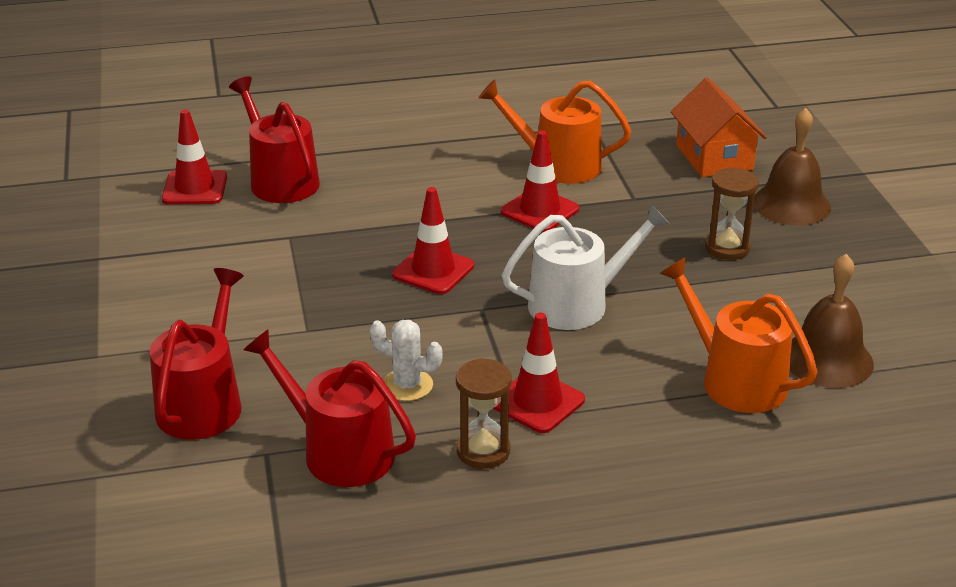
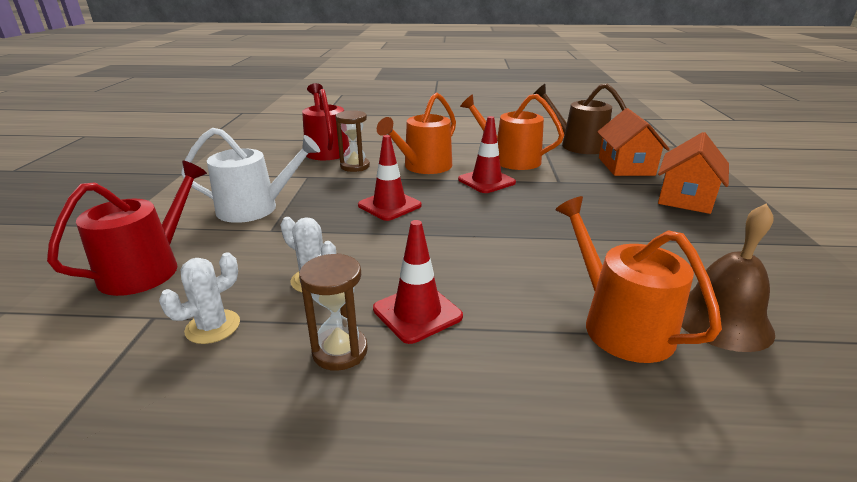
camera: 15 degrees right, 5 degrees down
(195, 188) = (273, 148): red traffic cone -> none
(339, 451) = (213, 327): red watering can -> white cactus
(443, 195) = (424, 167): none -> orange watering can
(577, 304) = (489, 240): white watering can -> white watering can (255, 208)
(643, 122) = (578, 145): none -> brown watering can
(727, 248) = (627, 219): brown hourglass -> brown hourglass (355, 166)
(791, 204) = (685, 198): brown bell -> orange house

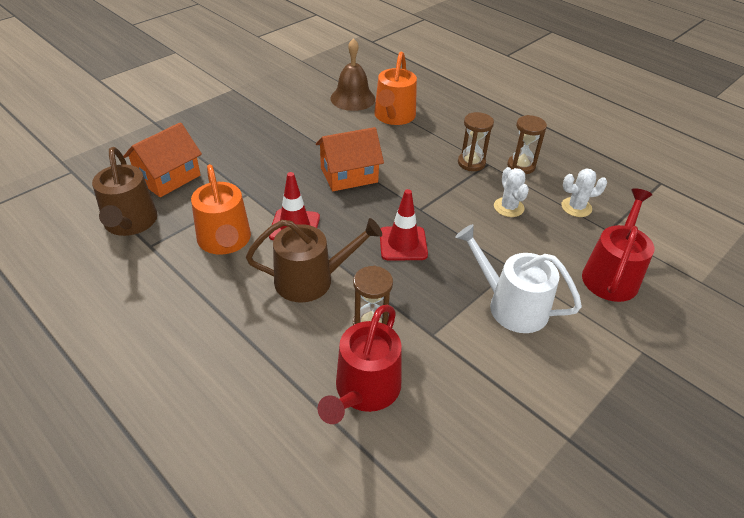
camera: 140 degrees left, 15 degrees up
(148, 268) = (611, 275): red watering can -> red watering can turned 135 degrees clockwise
(417, 313) = (471, 163): red traffic cone -> brown hourglass
(424, 167) = (311, 279): orange watering can -> brown watering can
(685, 198) = (212, 137): orange house -> orange house (349, 175)

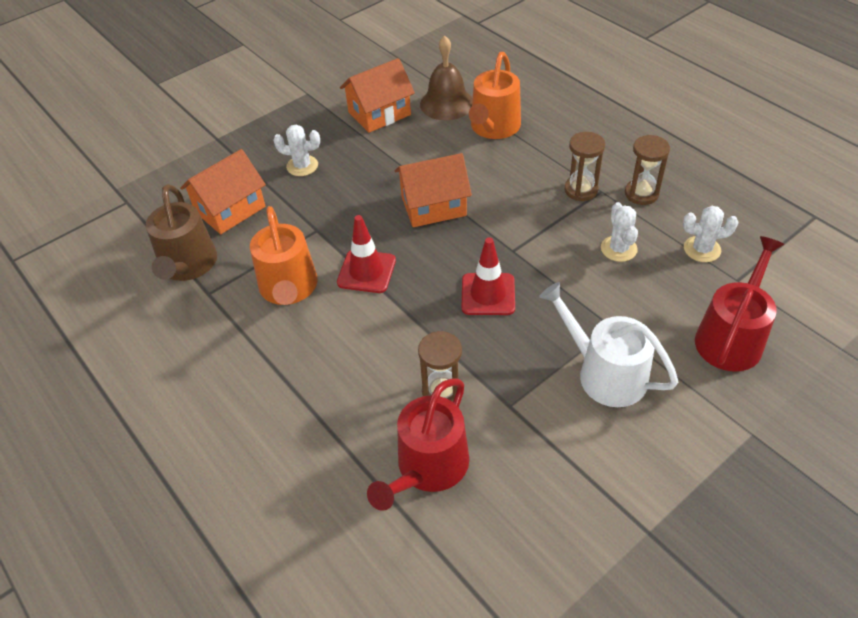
camera: 10 degrees right, 5 degrees up
(232, 144) = (302, 166): none -> white cactus
(296, 105) = (379, 113): none -> orange house
(311, 279) = (380, 337): brown watering can -> none

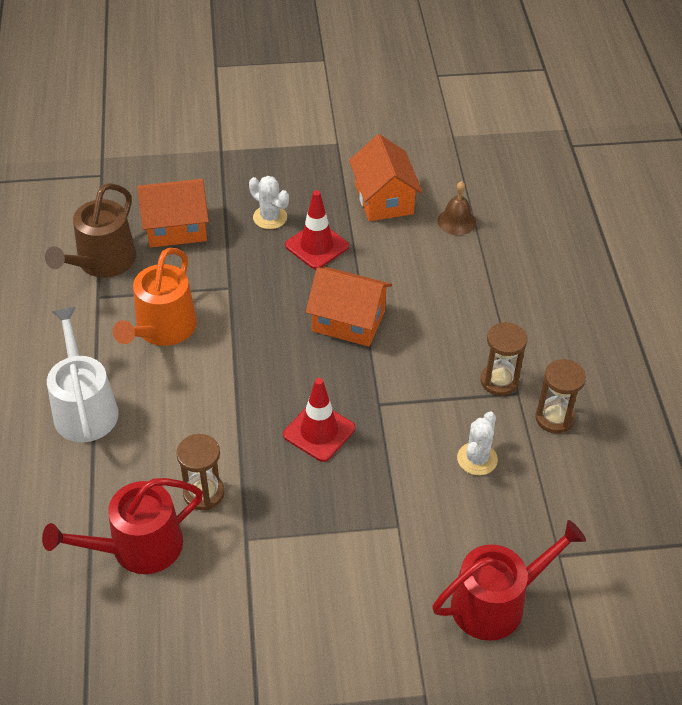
camera: 30 degrees right, 0 degrees up
(366, 271) = (237, 350): red traffic cone -> red traffic cone (316, 246)
(379, 113) = (384, 199): orange house -> orange house turned 75 degrees clockwise
(446, 103) = (456, 221): brown bell -> brown bell, size x0.62
(493, 127) = (477, 271): orange watering can -> none
(605, 373) = (351, 562): white watering can -> white watering can (84, 408)
(702, 249) = (556, 506): white cactus -> none

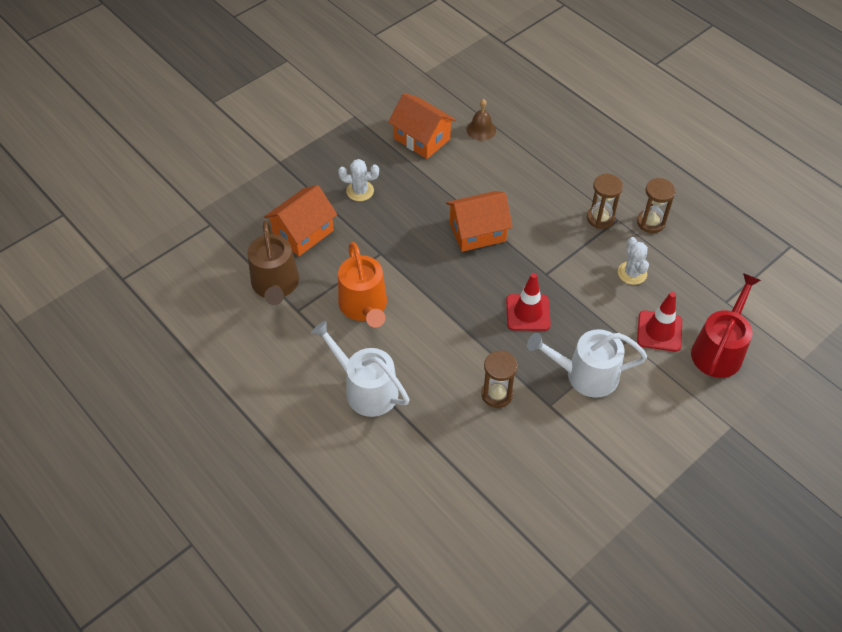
camera: 35 degrees left, 5 degrees up
(138, 547) = (491, 453): red watering can -> none
(315, 532) = (585, 375): none -> white watering can
(316, 246) = (409, 193): red traffic cone -> red traffic cone (659, 331)

